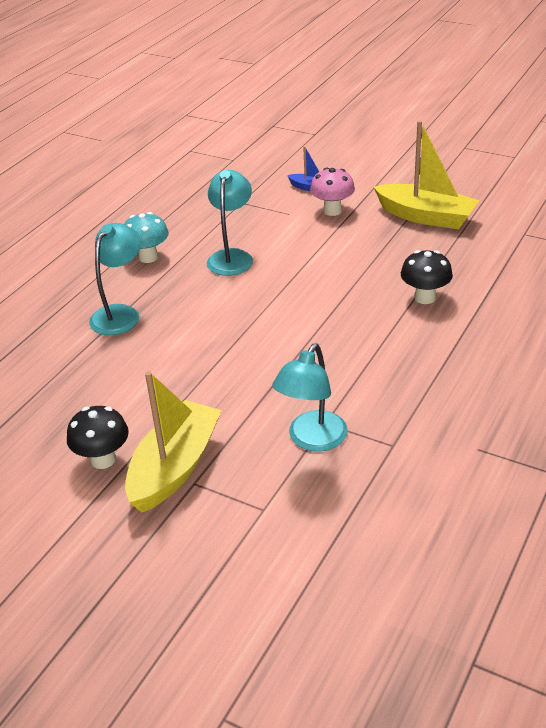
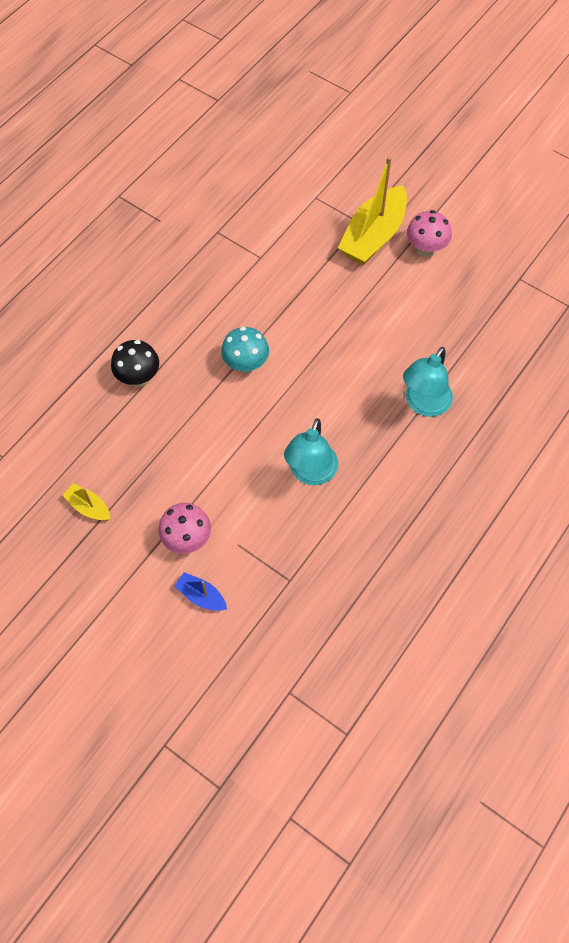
camera: 175 degrees left, 25 degrees up
(103, 459) = (425, 249): black mushroom -> pink mushroom
(148, 257) = (399, 489): turquoise mushroom -> turquoise mushroom (246, 365)
(312, 440) = (273, 244): turquoise lamp -> none
(426, 216) = (89, 507): yellow boat -> yellow boat, size x0.47

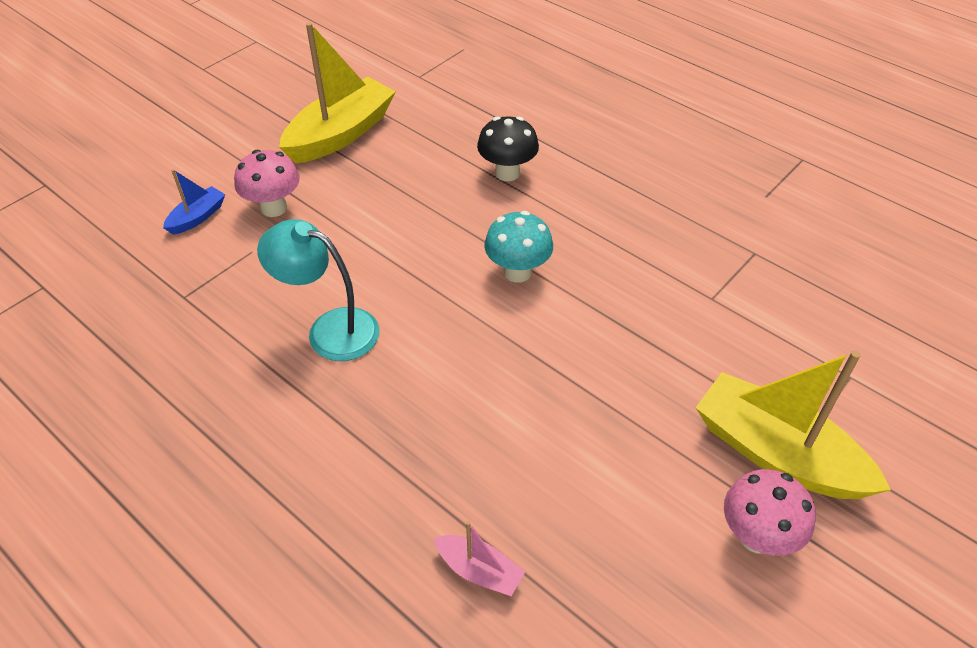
camera: 95 degrees right, 15 degrees down
(89, 507) = (340, 134): yellow boat -> yellow boat, size x2.13
(423, 404) = (418, 487): turquoise lamp -> none
(468, 370) = (479, 571): none -> pink boat

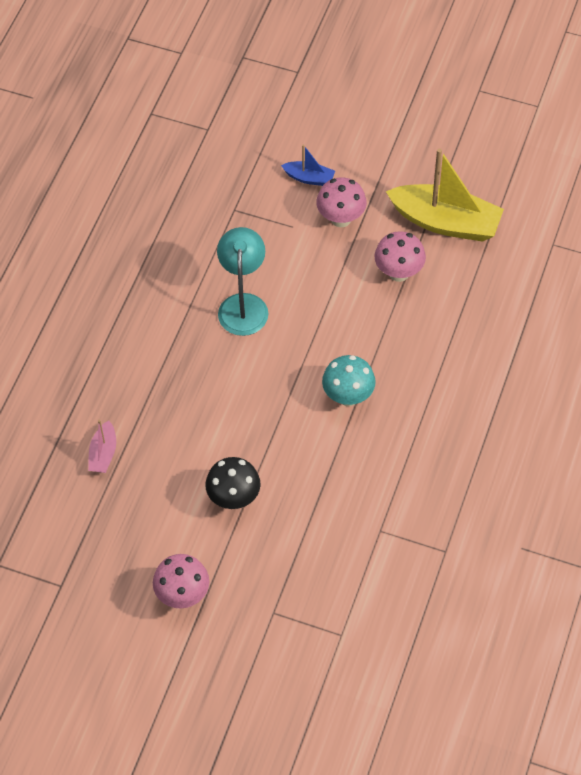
camera: 70 degrees right, 10 degrees up
(378, 184) = (399, 272): none -> pink mushroom
(507, 173) = (456, 353): black mushroom -> black mushroom (234, 498)
(777, 453) = (252, 597): yellow boat -> none

